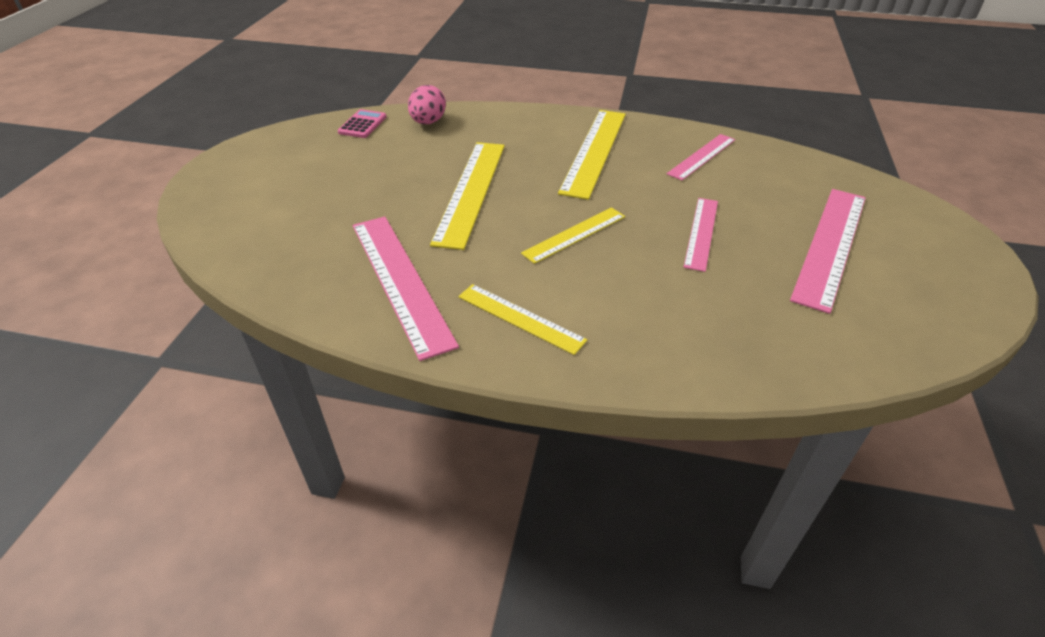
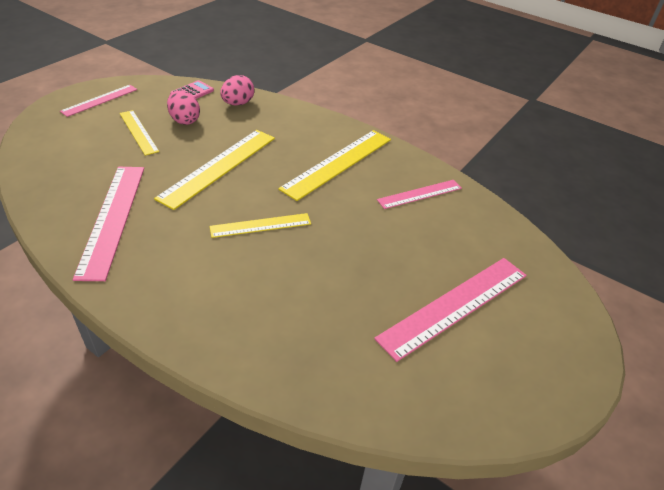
camera: 20 degrees right, 0 degrees up
(383, 155) = (184, 120): none -> pink egg
(520, 318) = (164, 275): yellow ruler -> yellow ruler (138, 132)
(701, 233) = (358, 257): pink ruler -> pink ruler (100, 100)

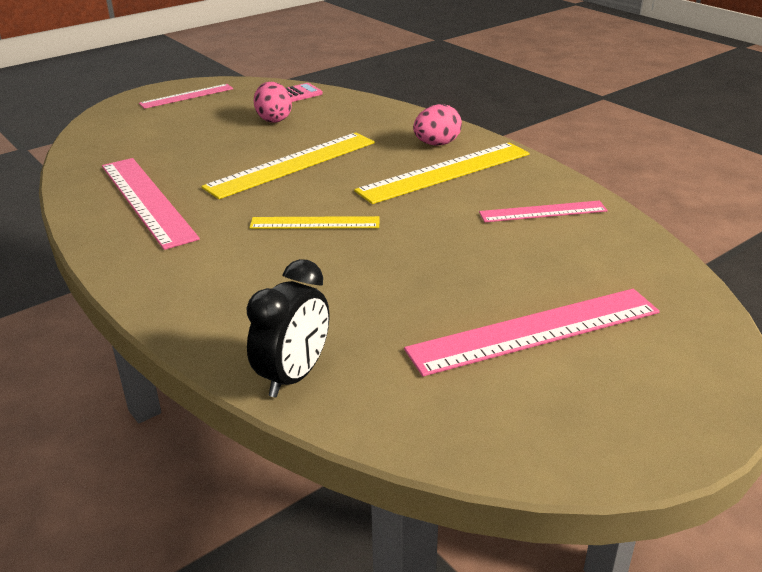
camera: 20 degrees right, 10 degrees down
(112, 218) = (147, 200): pink ruler -> pink ruler turned 45 degrees counterclockwise
(138, 132) = (215, 126): yellow ruler -> none
(238, 103) = (345, 107): pink egg -> pink egg (436, 144)
(305, 379) = (294, 376): none -> black clock

